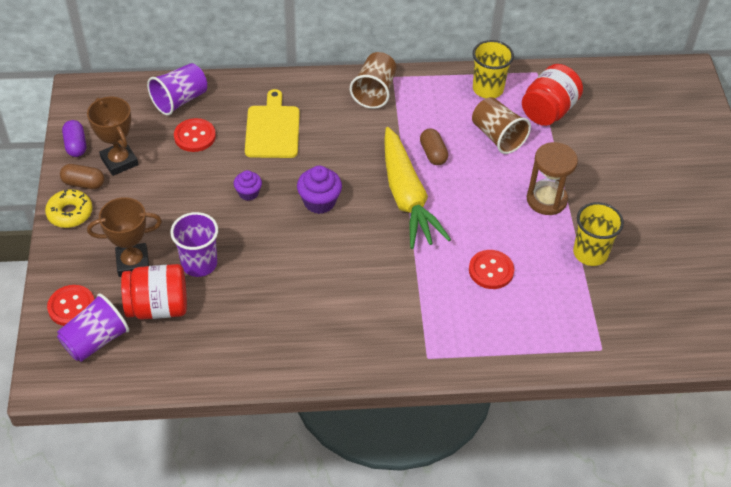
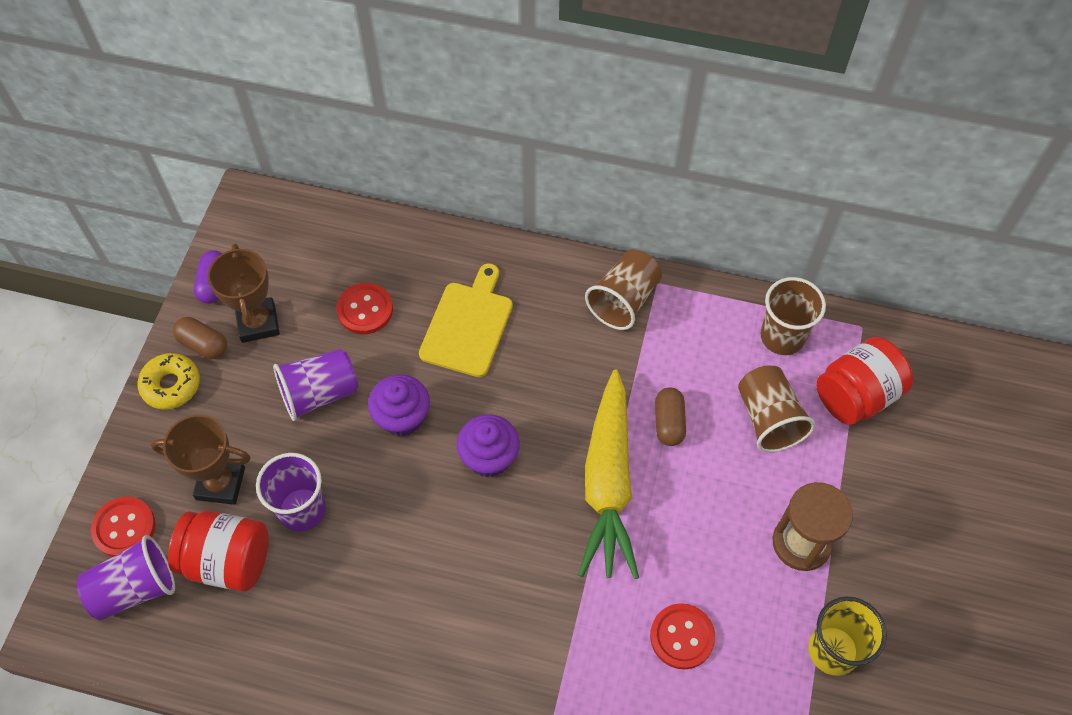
camera: 20 degrees right, 10 degrees up
(180, 100) = (365, 248): purple cup -> purple cup (319, 393)
(248, 193) = (402, 417): purple cupcake -> purple cupcake, size x1.57
(488, 89) = (782, 336): yellow cup -> brown cup

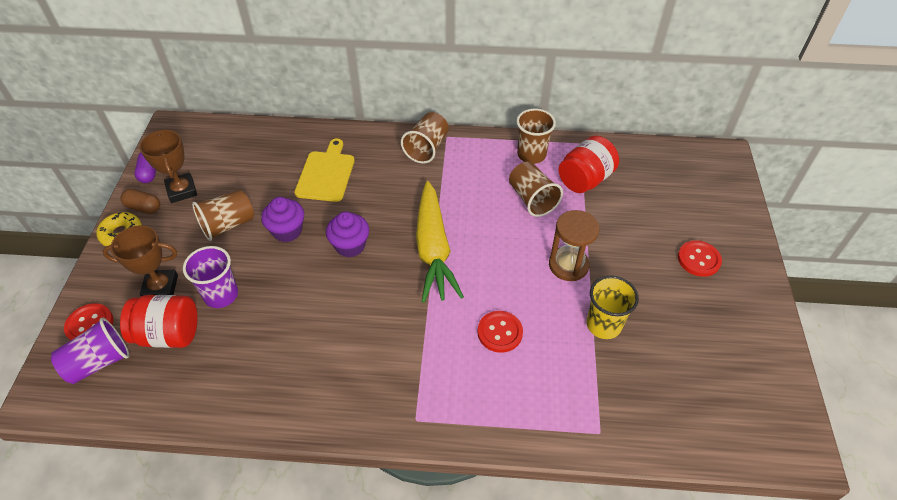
camera: 10 degrees left, 10 degrees down
(319, 393) = (228, 225): purple cup -> brown cup
(365, 310) = (255, 174): red button -> red button (698, 259)
(669, 422) = (467, 210): brown capsule -> none

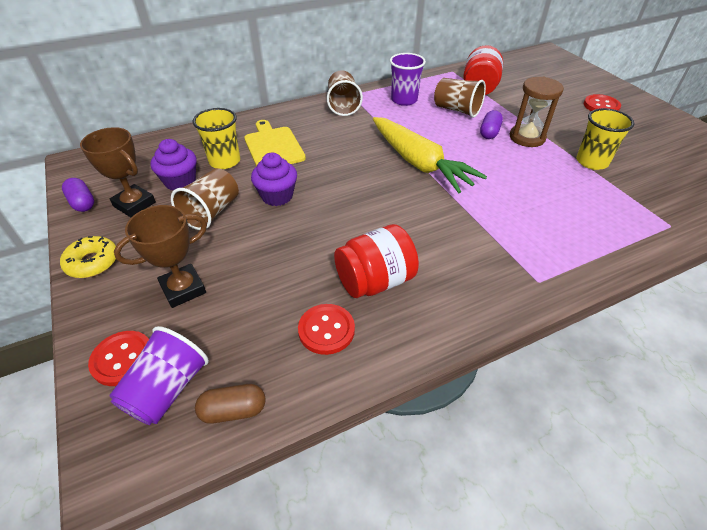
camera: 30 degrees left, 5 degrees down
(143, 207) = (101, 232): brown capsule -> brown capsule (233, 410)
(169, 334) = (231, 325): red jar -> red jar (375, 281)
(221, 295) = (258, 268): purple cup -> purple cup (404, 100)
(276, 174) = (224, 161): none -> yellow cup
(350, 246) = (347, 185): purple cupcake -> purple cupcake (180, 182)
(500, 332) = (530, 195): red button -> red button (326, 330)
(531, 154) = (426, 86): brown cup -> none
(536, 242) = (489, 132): none -> purple capsule

